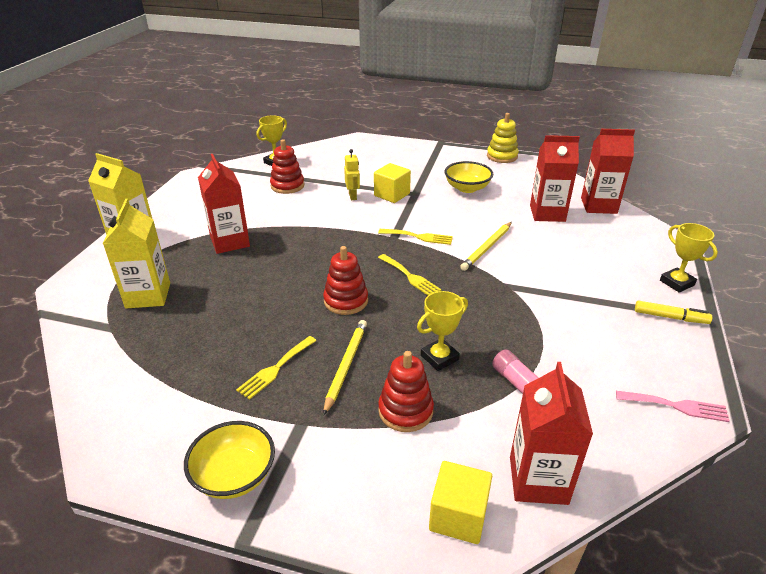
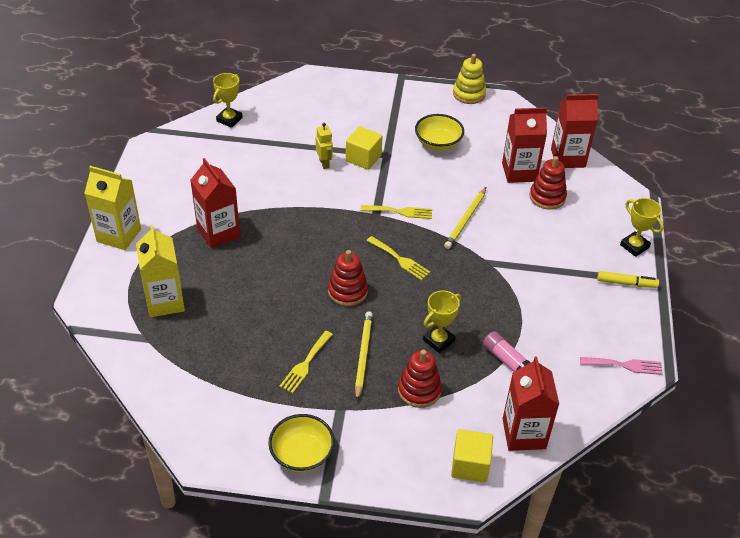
camera: 10 degrees left, 10 degrees up
(287, 186) = (252, 153): red stacking toy -> red stacking toy (547, 197)

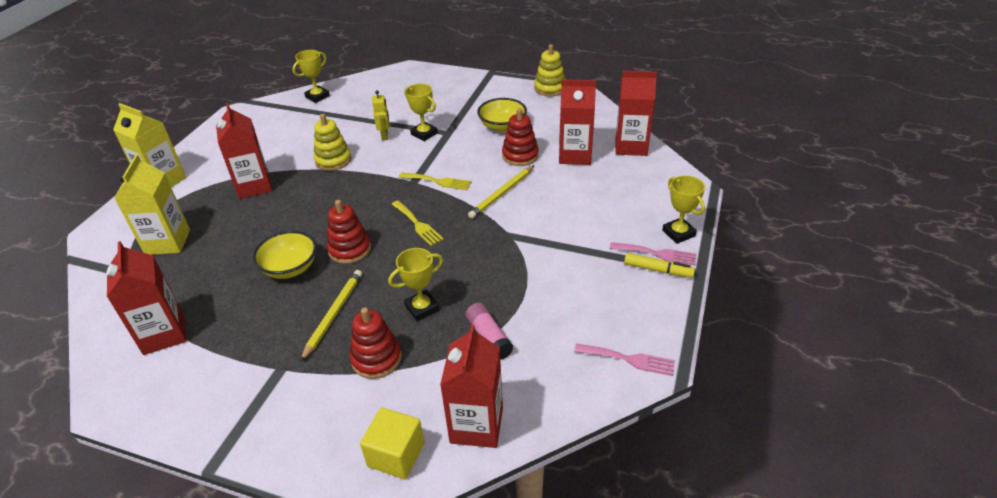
camera: 15 degrees right, 5 degrees down
(216, 391) = (164, 334): none -> red carton
(285, 196) = (333, 160): none -> yellow stacking toy
(302, 454) = (212, 414): yellow bowl -> yellow bowl (290, 268)
(305, 364) = (269, 316): yellow fork -> none
(363, 158) = (424, 134): yellow cube -> yellow trophy
(547, 197) = (596, 179): red stacking toy -> red stacking toy (520, 155)
(621, 268) = (657, 254): none -> pink fork

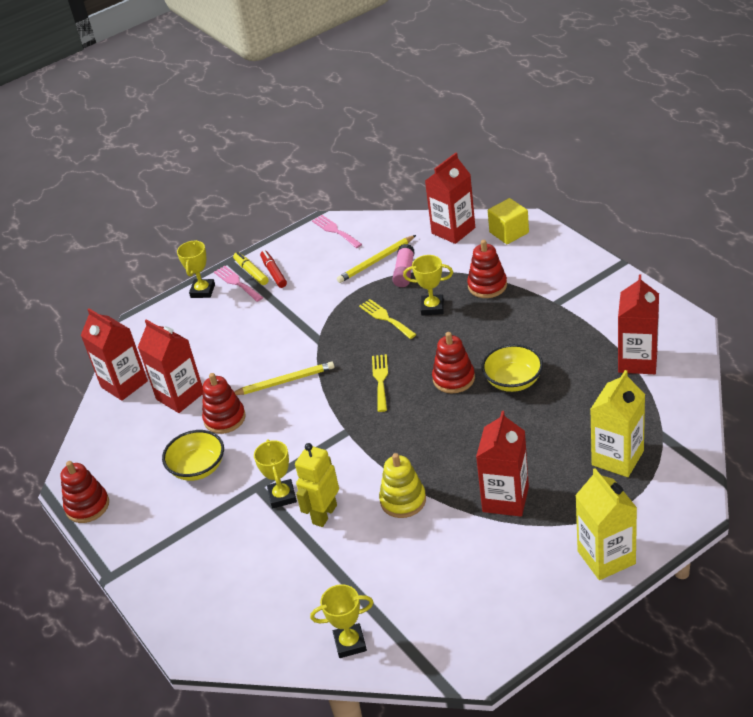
camera: 140 degrees left, 0 degrees up
(333, 314) = (499, 327): yellow pencil -> yellow pencil (376, 261)
(385, 136) = (324, 514): yellow robot -> yellow robot, size x1.52
(438, 181) = (324, 421): yellow fork -> yellow fork (385, 318)
(550, 88) = (87, 506): yellow stacking toy -> red stacking toy
(633, 279) = (274, 272): none -> red marker

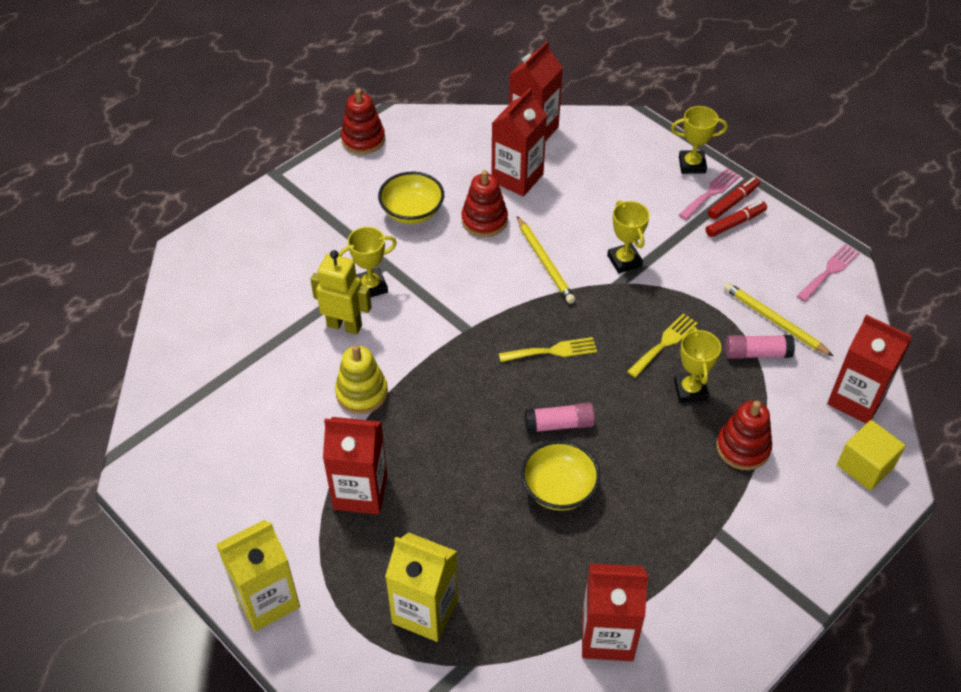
camera: 75 degrees right, 10 degrees up
(251, 272) = (733, 202): yellow marker -> red marker
(350, 643) = (176, 369): yellow trophy -> yellow trophy (624, 261)
(453, 379) = (559, 424): red stacking toy -> pink glue stick

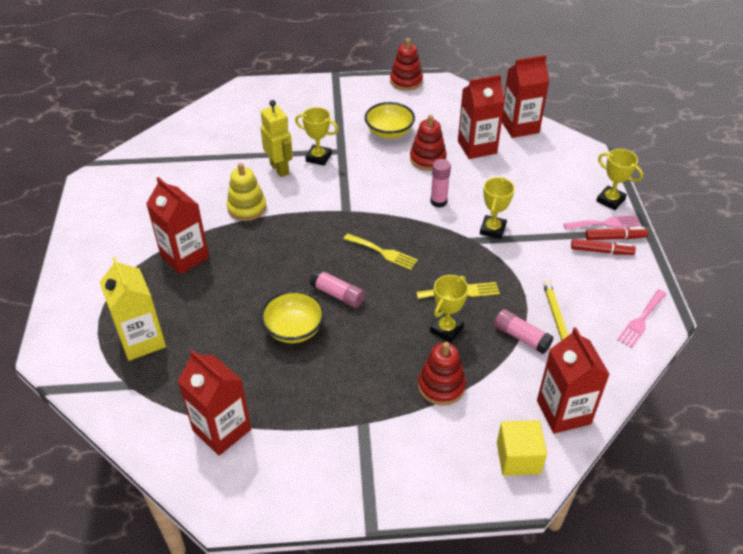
camera: 40 degrees right, 5 degrees down
(267, 600) = (75, 277): yellow carton -> none
(545, 262) = (438, 201): yellow pencil -> pink glue stick
(829, 271) = (641, 320): pink fork -> pink fork turned 135 degrees clockwise

